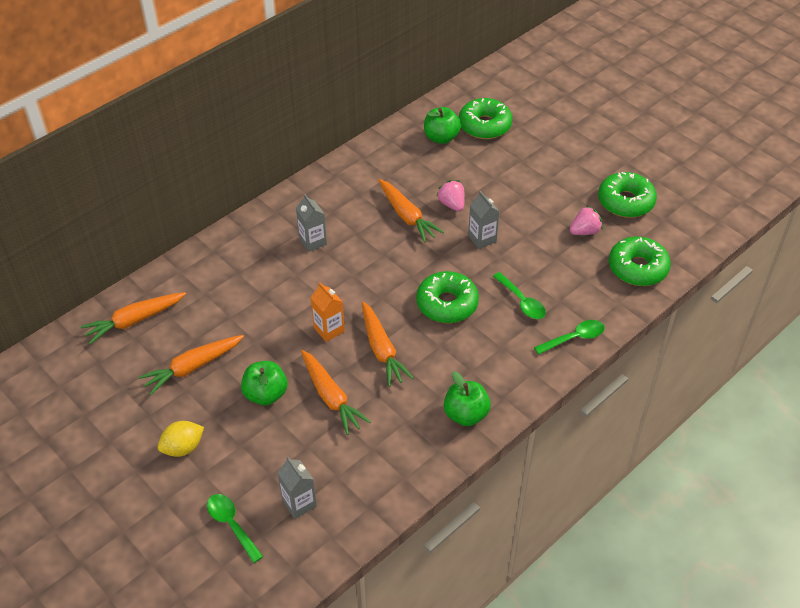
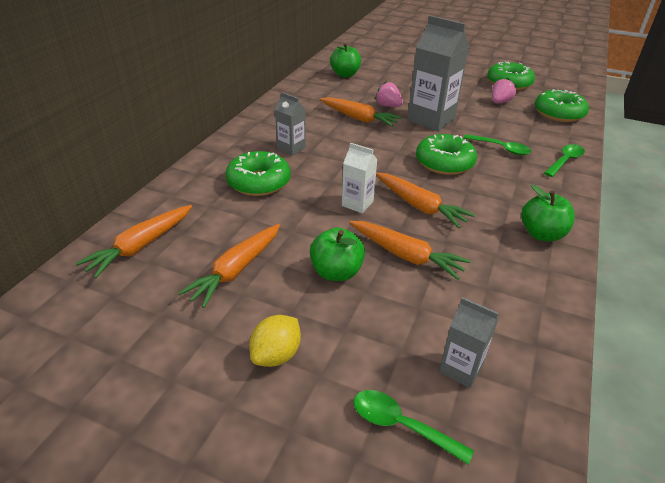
camera: 25 degrees left, 10 degrees down
(329, 329) = (357, 204): orange carton -> white carton
(482, 239) = (431, 120): grey carton -> grey carton, size x1.90
(484, 125) = (371, 64): green donut -> green donut (259, 182)

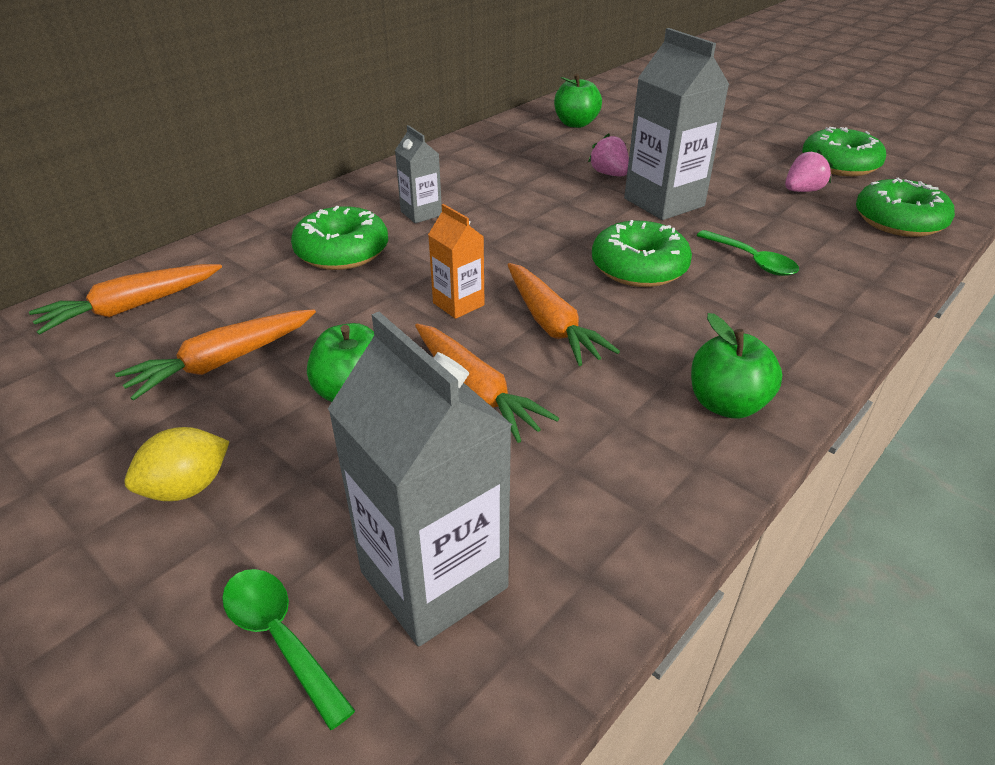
camera: 20 degrees right, 0 degrees up
(357, 204) = (458, 304): white carton -> orange carton
(358, 118) = (551, 186): orange carrot -> none
(460, 368) = (434, 579): grey carton -> grey carton, size x1.90
(565, 161) = (855, 297): green spoon -> none

